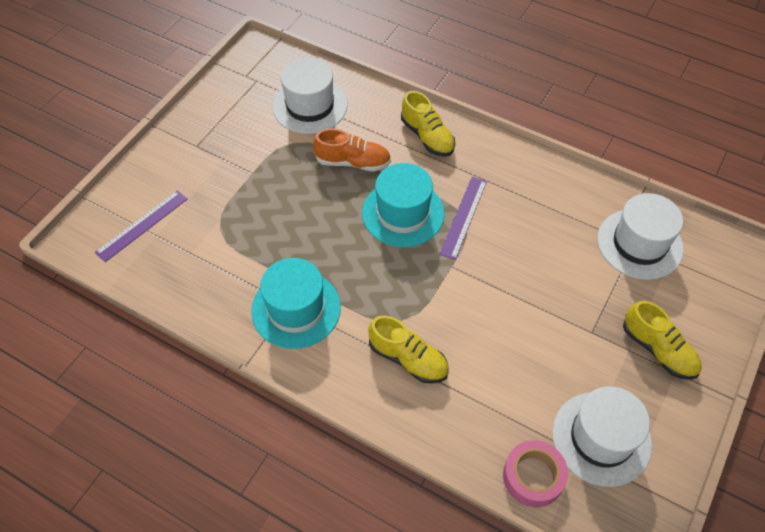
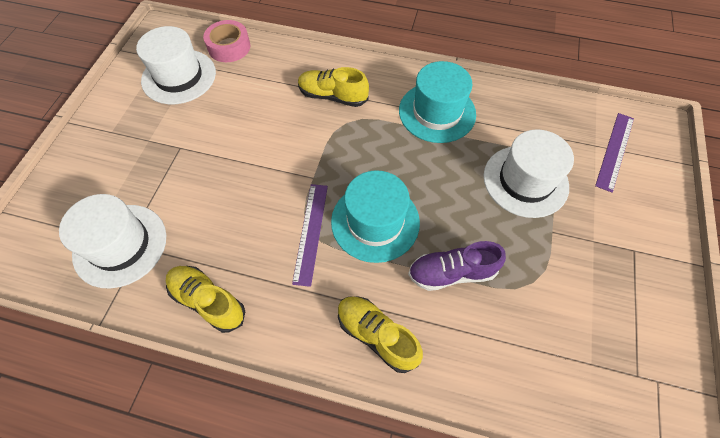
camera: 165 degrees right, 5 degrees up
(310, 106) = (543, 348): white hat -> white hat (525, 181)
(353, 162) = (452, 273): orange shoe -> purple shoe
(658, 350) = (122, 145): yellow shoe -> yellow shoe (208, 301)

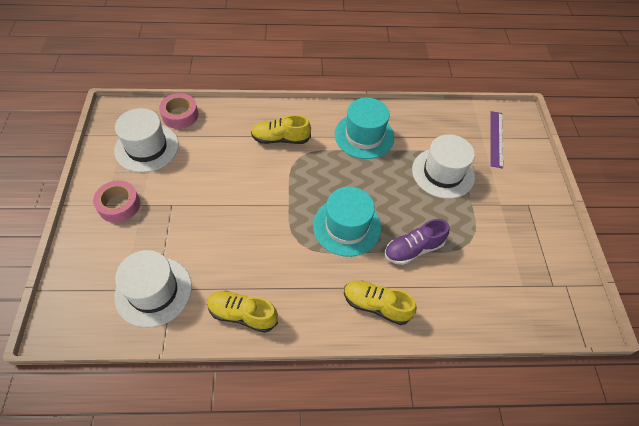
camera: 20 degrees left, 5 degrees down
(124, 135) = (119, 205): none -> pink tape
(311, 232) = (302, 245): purple ruler -> none

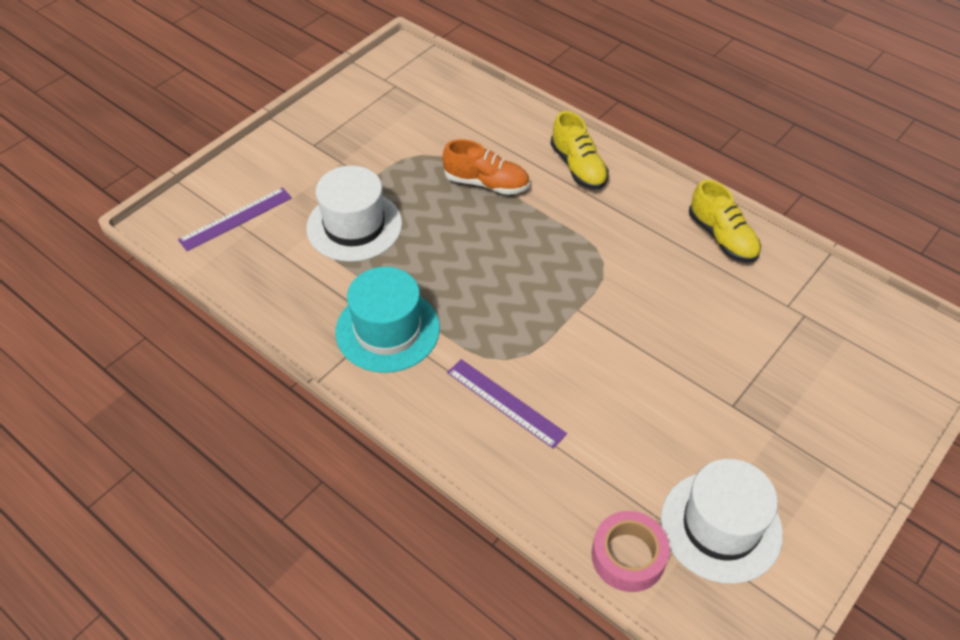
camera: 135 degrees left, 5 degrees down
(119, 205) = (809, 452): pink tape -> none
(153, 291) = (810, 315): white hat -> none
(280, 139) = (505, 402): yellow shoe -> purple ruler
(347, 226) = (532, 244): turquoise hat -> none
(413, 249) = (486, 183): purple shoe -> orange shoe

